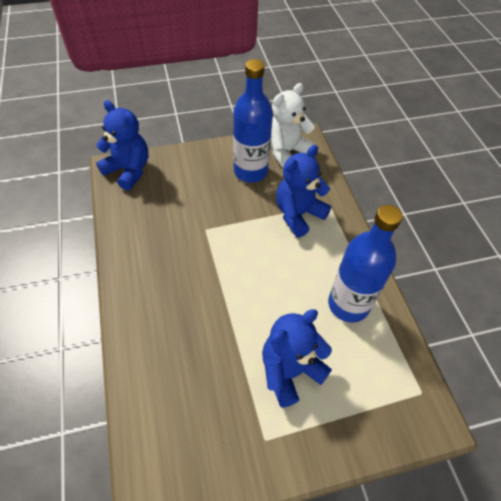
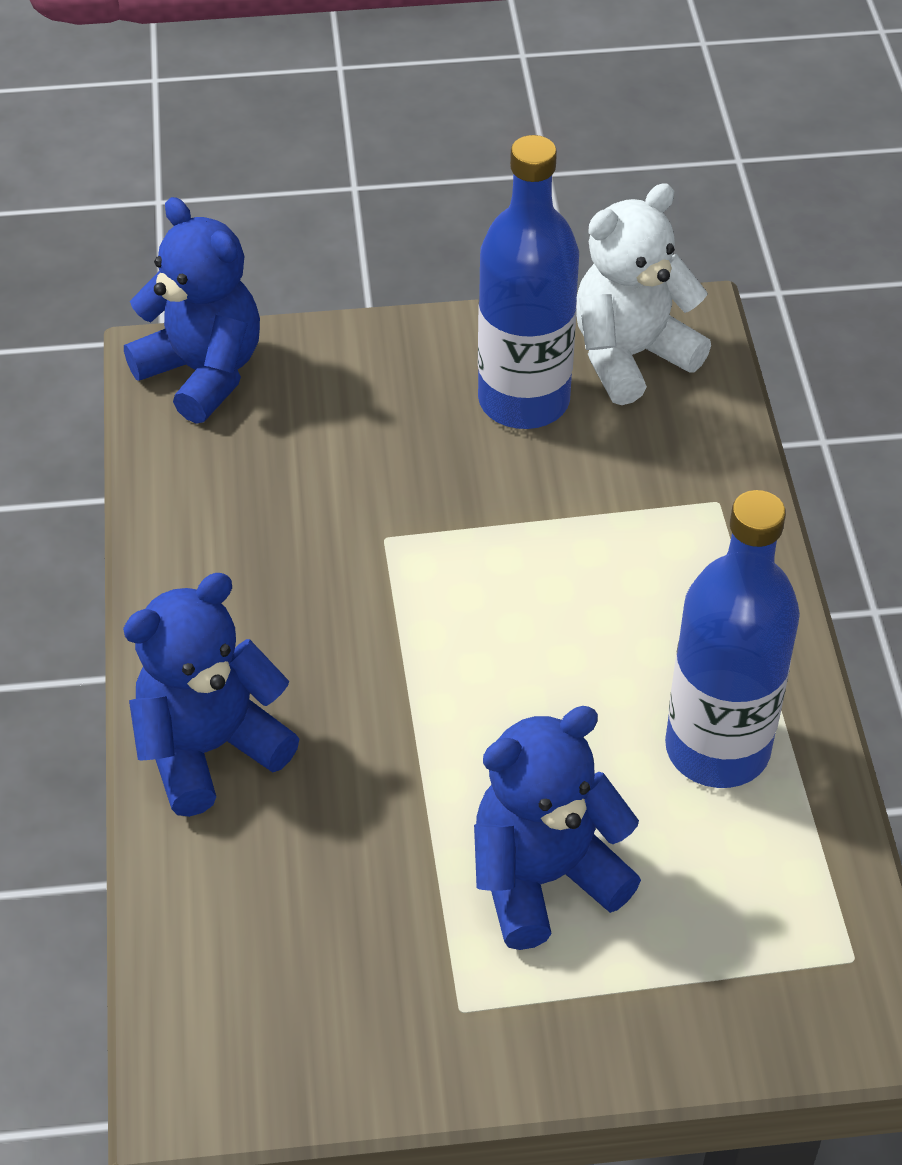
camera: 10 degrees right, 5 degrees down
(298, 214) = (631, 521): blue teddy bear -> blue teddy bear (209, 748)

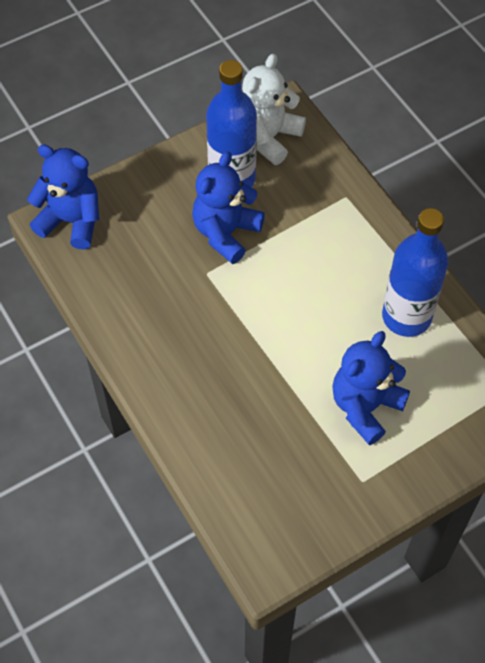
camera: 25 degrees left, 10 degrees up
(209, 748) = (186, 409): blue teddy bear -> blue teddy bear (226, 233)

